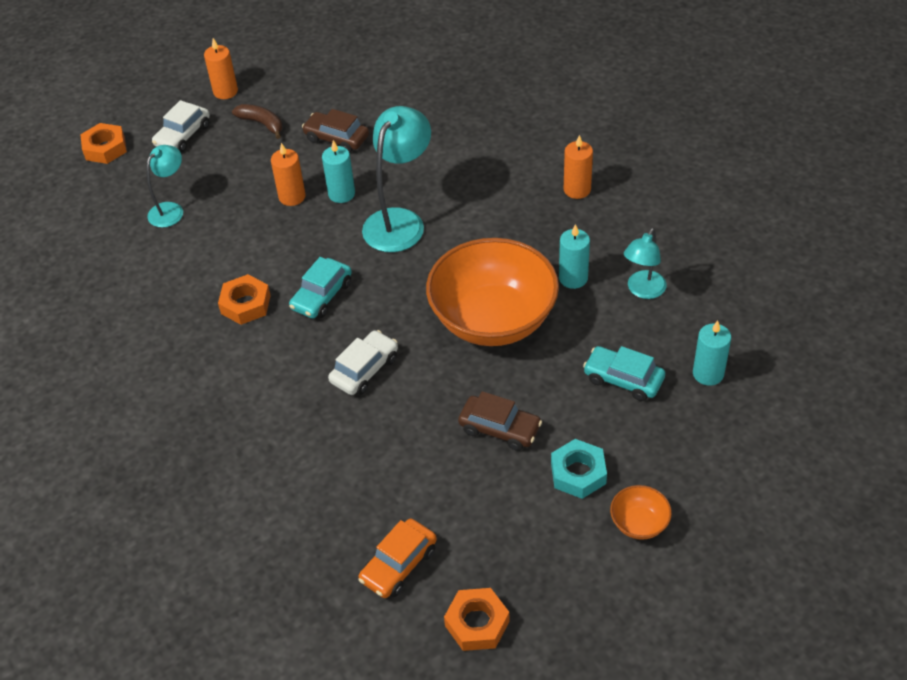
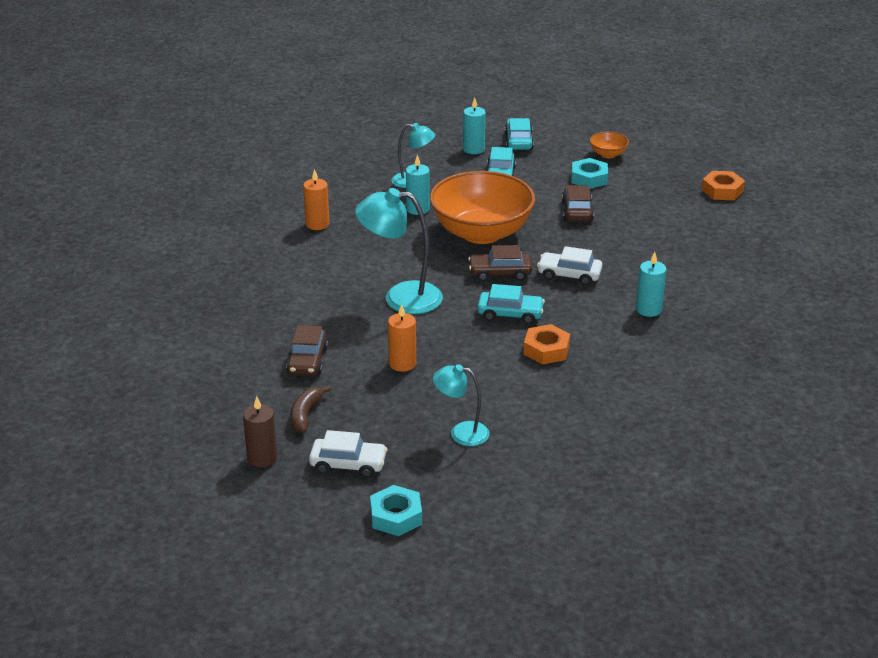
camera: 115 degrees left, 15 degrees down
(105, 148) = (396, 516): orange nut -> turquoise nut
(225, 91) = (262, 458): orange candle -> brown candle
(341, 194) = (383, 337): turquoise candle -> turquoise candle (648, 309)
(399, 565) = (711, 224): orange car -> none
(401, 311) = (500, 273): none -> brown car
(715, 430) = (518, 141): none -> turquoise car

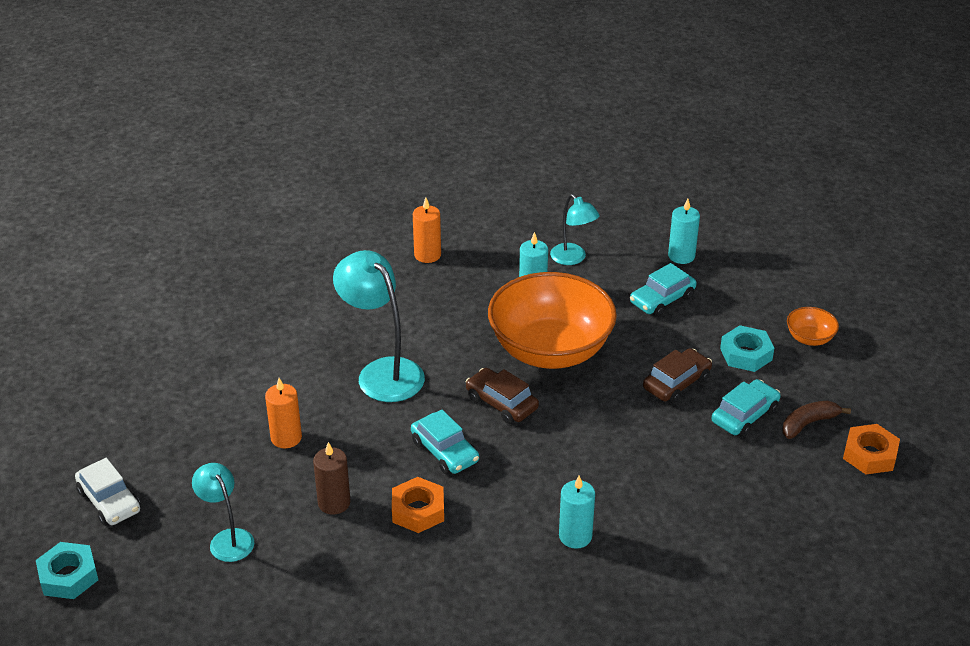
camera: 45 degrees right, 5 degrees up
(262, 458) = (66, 449): brown candle -> brown candle (334, 503)
(305, 415) = (149, 432): brown banana -> brown banana (808, 423)
(307, 360) = (225, 383): brown car -> none
(518, 141) = (739, 271): turquoise car -> turquoise car (744, 415)
(569, 275) = (560, 447): white car -> none

